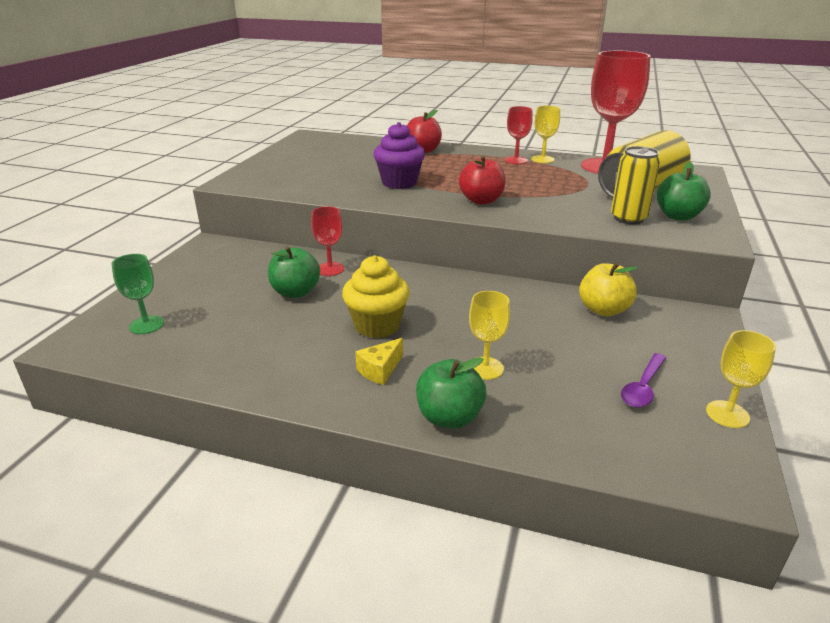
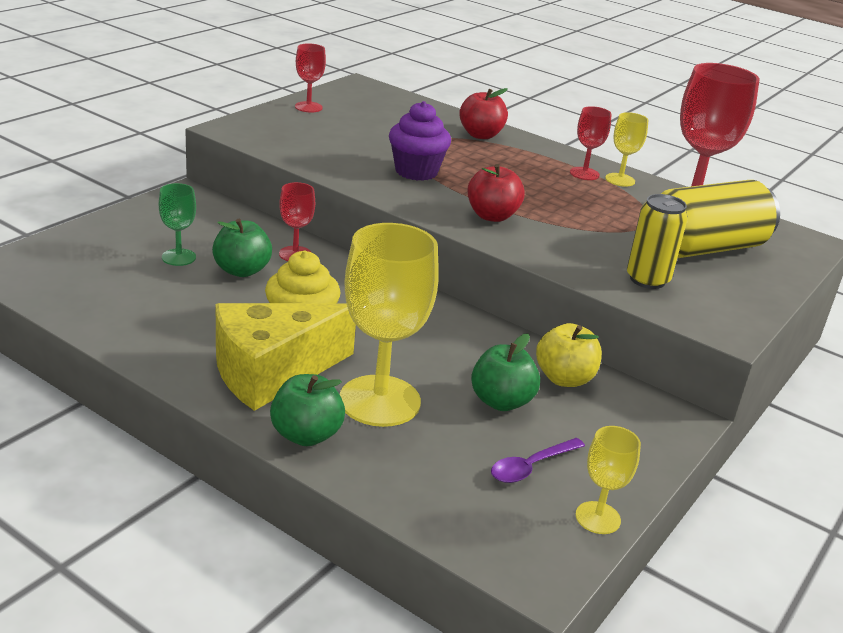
camera: 15 degrees right, 0 degrees up
(146, 325) = (76, 266): green goblet -> green goblet (178, 257)
(282, 156) = (308, 107): none -> red goblet
(380, 370) = (272, 372): yellow cheese -> yellow cheese, size x2.50
(485, 368) = (379, 401): yellow goblet -> yellow goblet, size x2.03
(678, 216) = (713, 292): green apple -> green apple (501, 401)

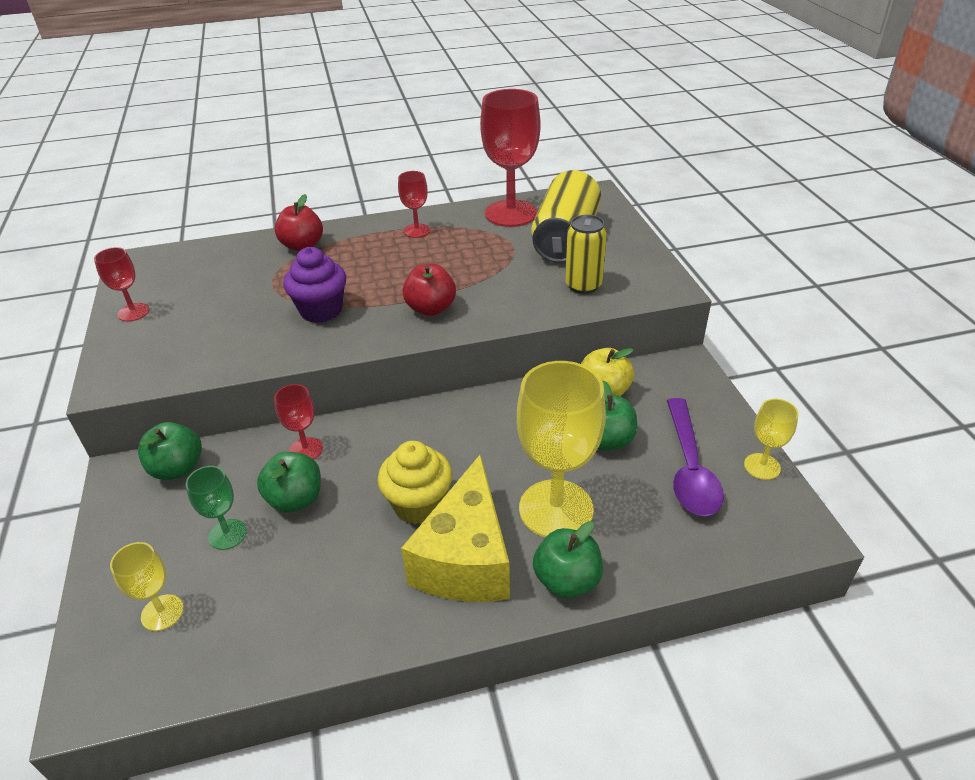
camera: 45 degrees left, 10 degrees up
(214, 212) = (177, 468): none -> green apple
(531, 467) = (689, 468): purple spoon -> purple spoon, size x1.71
(620, 180) = (442, 220): yellow goblet -> yellow goblet (162, 612)

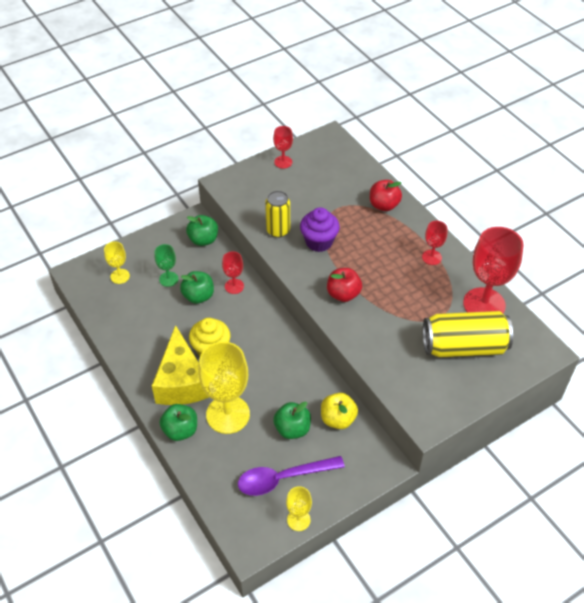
camera: 70 degrees right, 10 degrees up
(466, 558) = (182, 382): yellow cheese -> yellow cheese turned 90 degrees counterclockwise
(583, 285) = (406, 370): yellow can -> yellow can (278, 230)

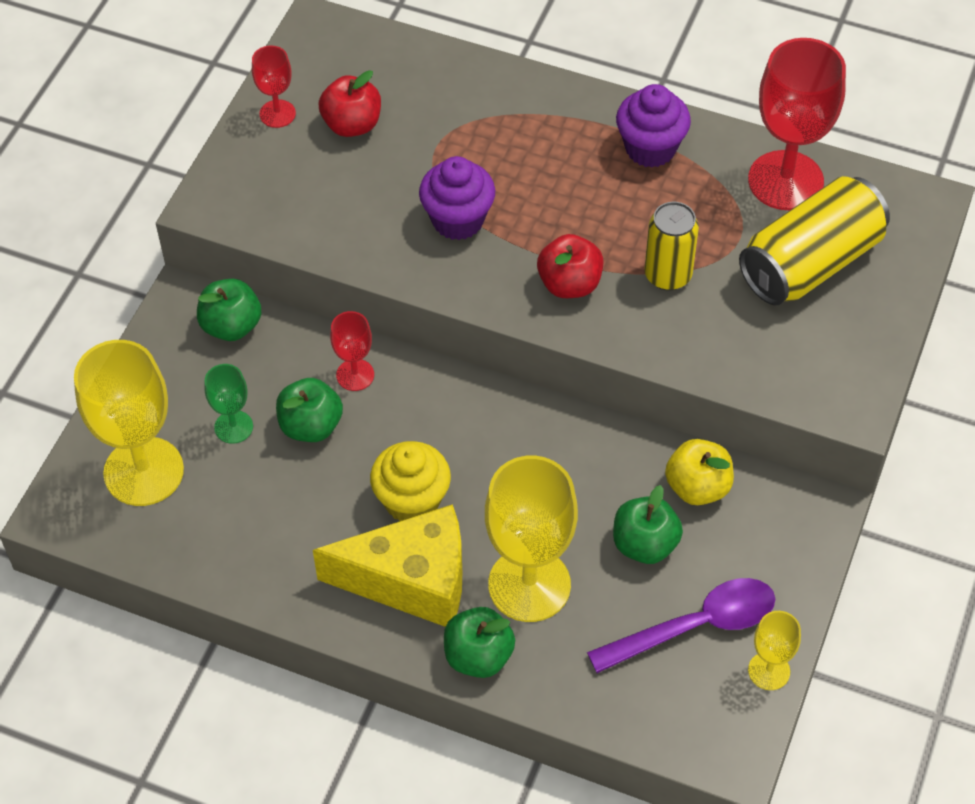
camera: 35 degrees left, 5 degrees up
(120, 276) = (143, 471): yellow goblet -> yellow goblet, size x2.03
(182, 382) = (411, 580): yellow cheese -> yellow cheese turned 45 degrees counterclockwise
(278, 230) = (375, 237): yellow can -> yellow can (668, 275)
(283, 478) = (695, 626): purple spoon -> purple spoon turned 150 degrees counterclockwise
(384, 205) = (506, 102): red apple -> red apple (352, 125)
(431, 257) = (650, 148): red goblet -> purple cupcake

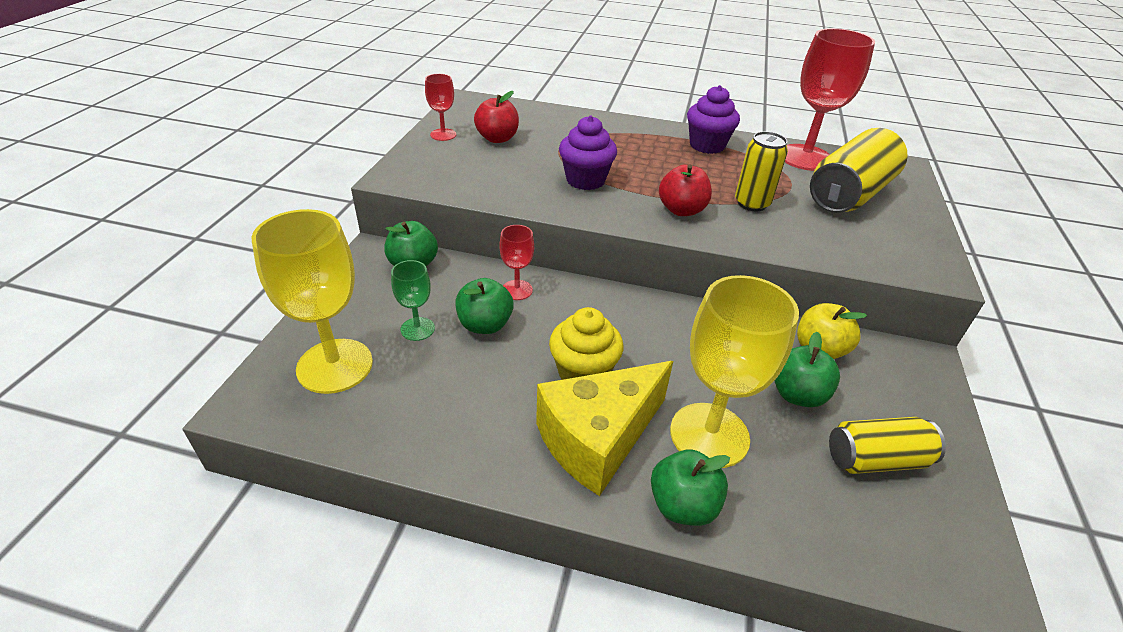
camera: 10 degrees left, 15 degrees down
(411, 580) = (598, 439): yellow cheese -> yellow cheese turned 150 degrees clockwise
(695, 626) = (875, 459): purple spoon -> yellow can
(769, 671) = (965, 495): yellow goblet -> none

